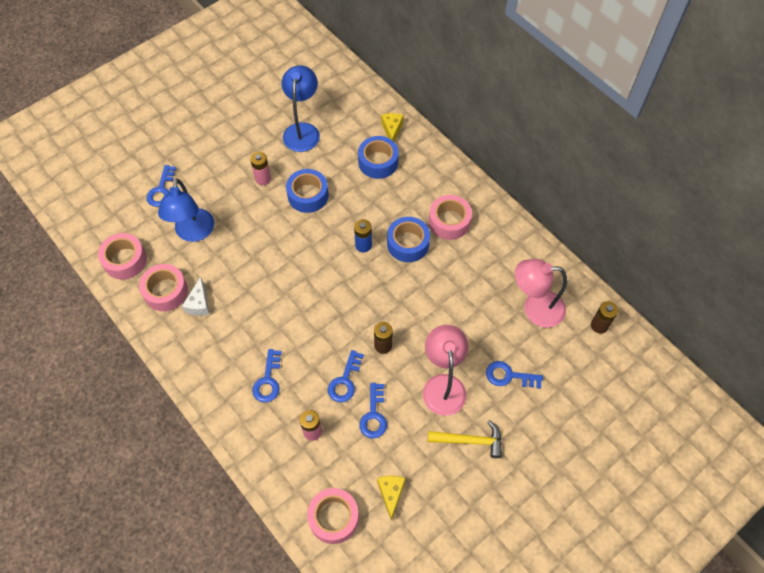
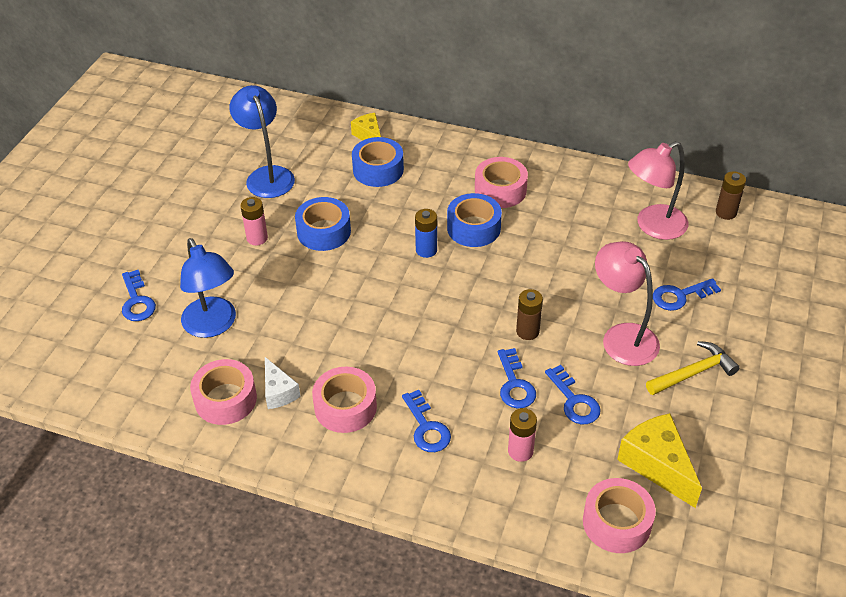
camera: 30 degrees left, 15 degrees down
(125, 260) = (145, 392): pink tape -> pink tape (345, 407)
(391, 494) = (657, 465): yellow cheese -> yellow cheese, size x1.65

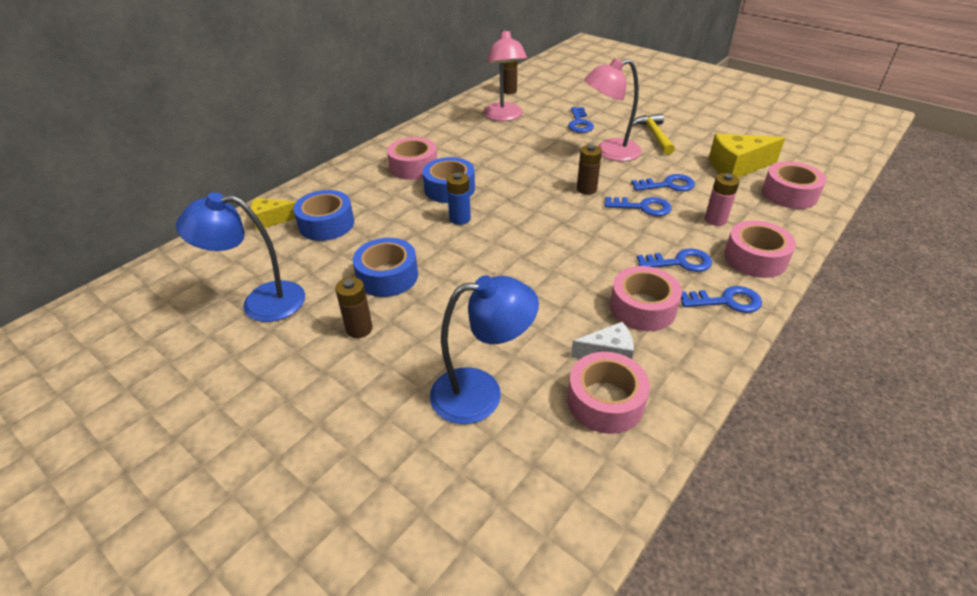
camera: 70 degrees left, 5 degrees down
(137, 301) = (394, 469): blue key -> blue key (727, 301)
(257, 238) = (359, 329): pink battery -> brown battery
(461, 491) = (755, 258): none -> pink tape

